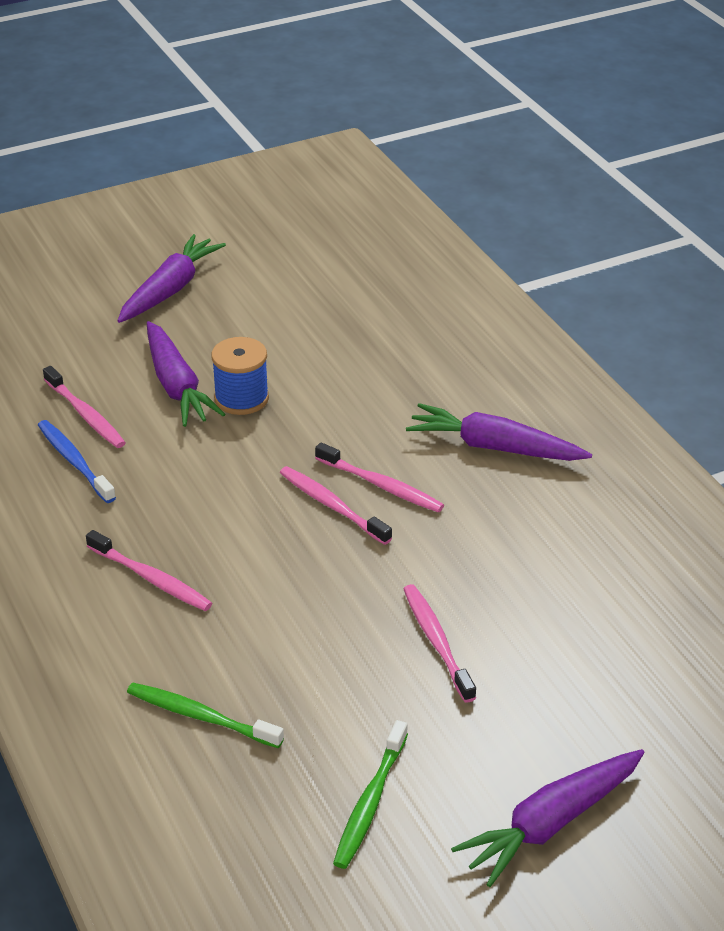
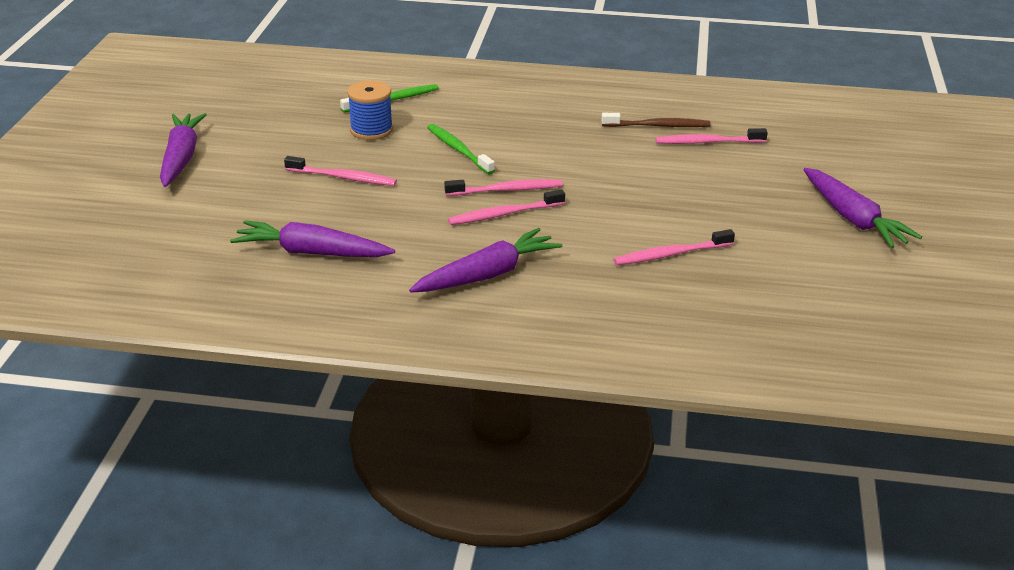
camera: 125 degrees right, 5 degrees down
(74, 461) = (658, 126): blue toothbrush -> brown toothbrush
(151, 579) = (515, 117): pink toothbrush -> pink toothbrush (670, 254)
(176, 386) = (709, 181): purple carrot -> purple carrot (312, 252)
(241, 398) = (666, 199): blue spool -> blue spool (371, 130)
(370, 802) = (272, 120): green toothbrush -> green toothbrush (458, 150)

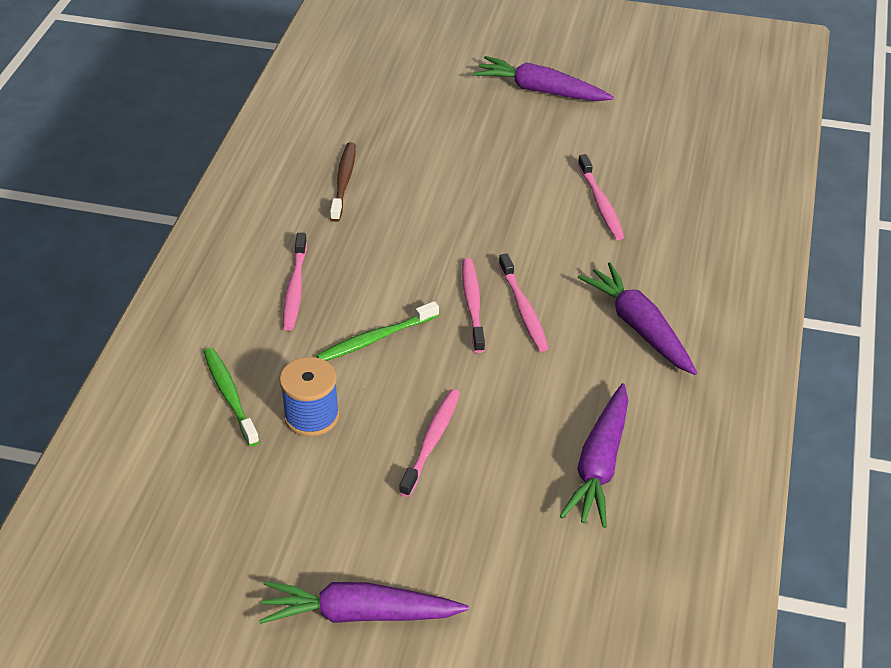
camera: 85 degrees left, 10 degrees up
(707, 142) = (386, 153): pink toothbrush -> pink toothbrush (295, 288)
(853, 219) = (540, 91): purple carrot -> purple carrot turned 135 degrees counterclockwise

